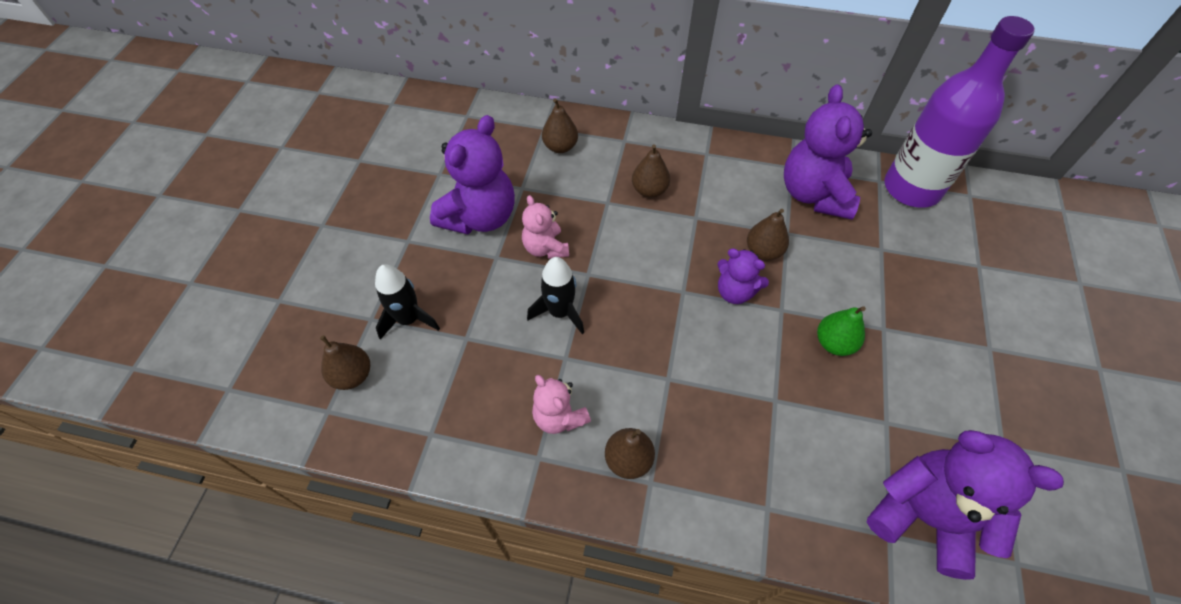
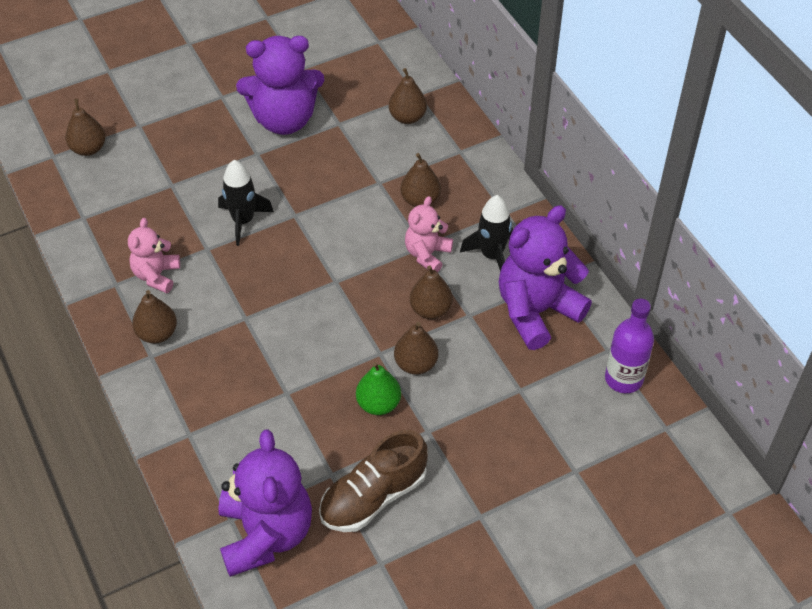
camera: 50 degrees right, 5 degrees down
(409, 319) = (157, 145): black rocket -> black rocket (492, 255)
(545, 248) = (294, 175): pink teddy bear -> pink teddy bear (427, 254)
(735, 292) = (368, 313): purple teddy bear -> none
(810, 294) = (416, 364): none -> brown pear
(911, 189) = (623, 378): purple bottle -> purple bottle, size x0.57
(929, 407) = (373, 496): none -> brown shoe

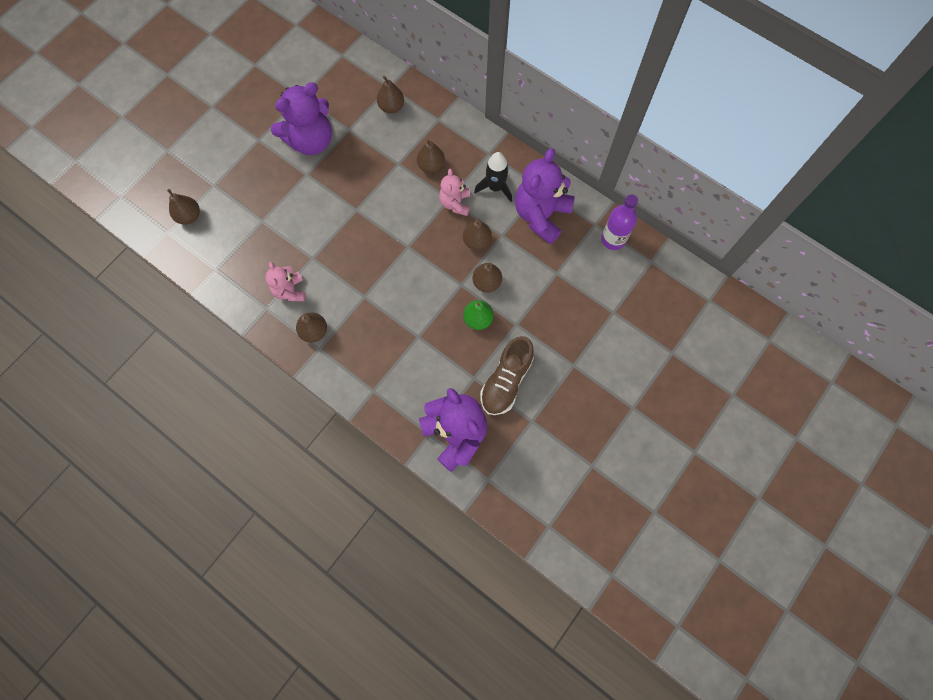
camera: 25 degrees left, 20 degrees up
(243, 221) = (325, 228): black rocket -> none

